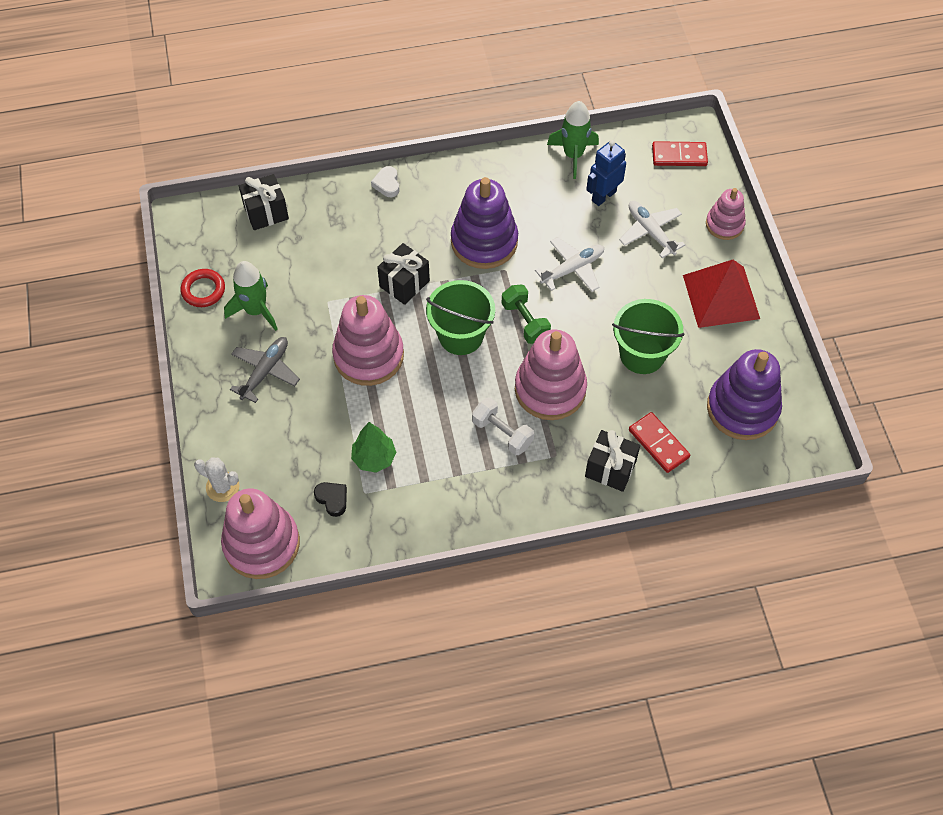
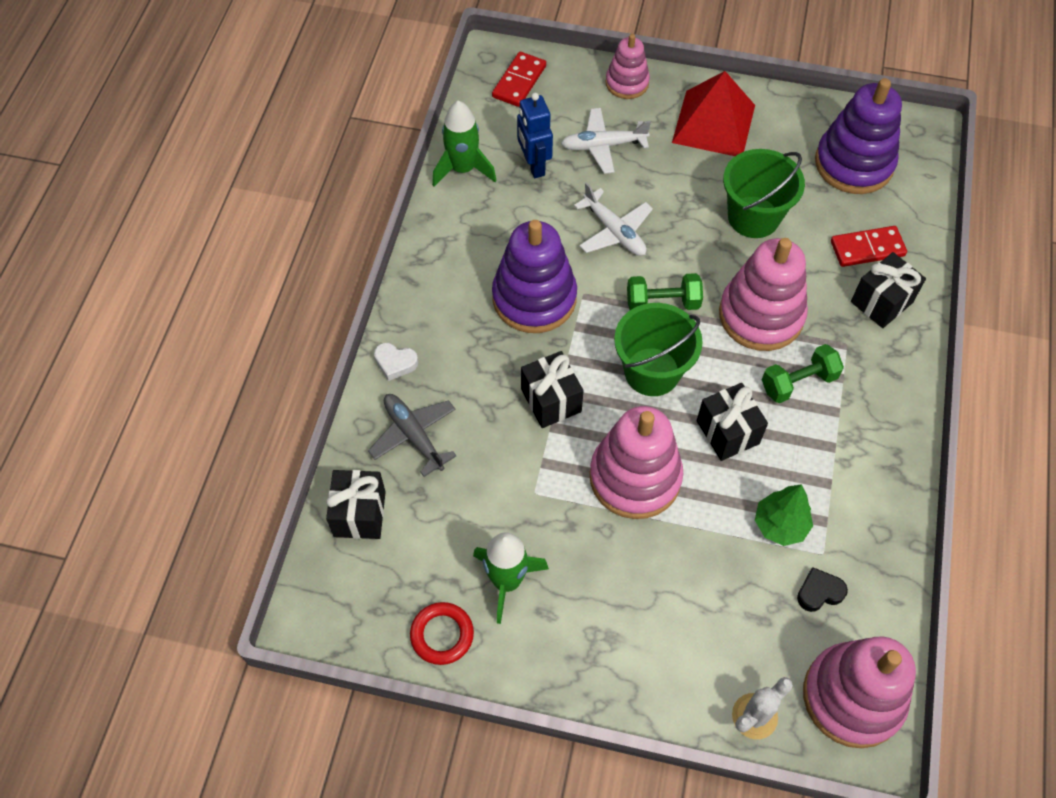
camera: 65 degrees left, 0 degrees up
(265, 371) = (604, 602): grey plane -> grey plane (413, 435)
(434, 400) = (727, 432): none -> black gift
(502, 433) = (798, 382): white dumbbell -> green dumbbell
(572, 268) = (614, 231): white plane -> white plane turned 150 degrees clockwise

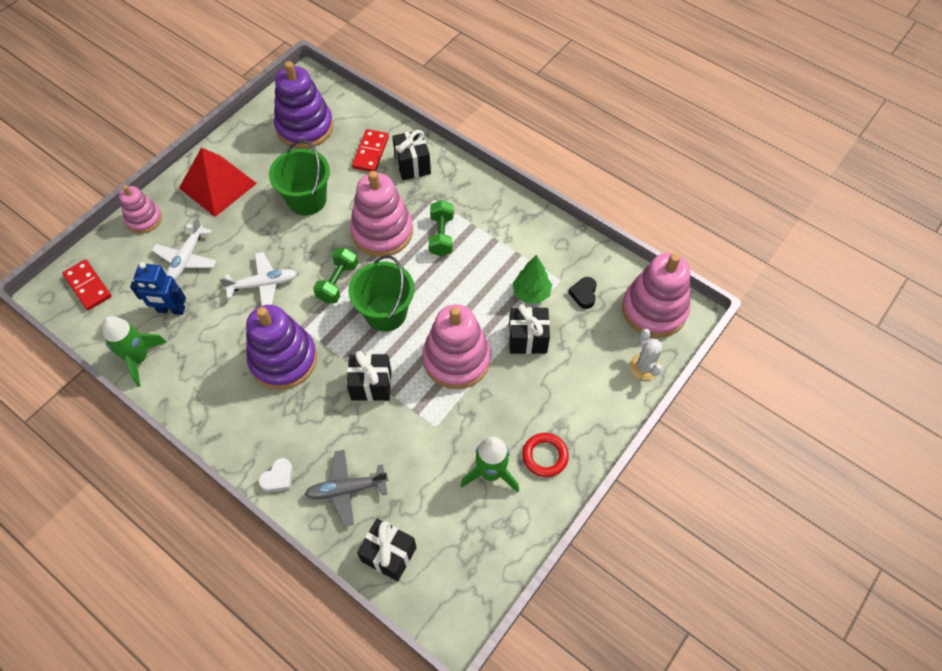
camera: 65 degrees left, 0 degrees up
(442, 635) = (509, 533): red ring -> red ring (545, 456)
(727, 432) = (454, 291): black gift -> black gift (527, 339)

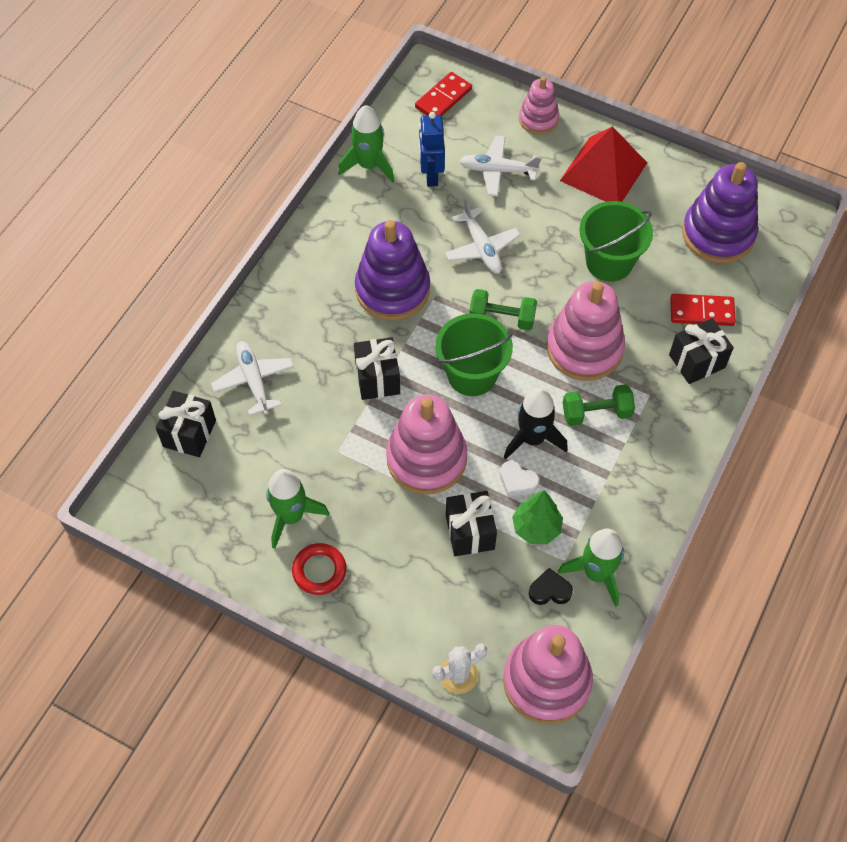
camera: 80 degrees right, 0 degrees up
(278, 478) = (258, 317): white heart -> white heart (517, 481)
(346, 489) = (253, 380): grey plane -> white plane
(454, 281) = (532, 439): none -> black rocket
(574, 262) = (596, 573): none -> green rocket

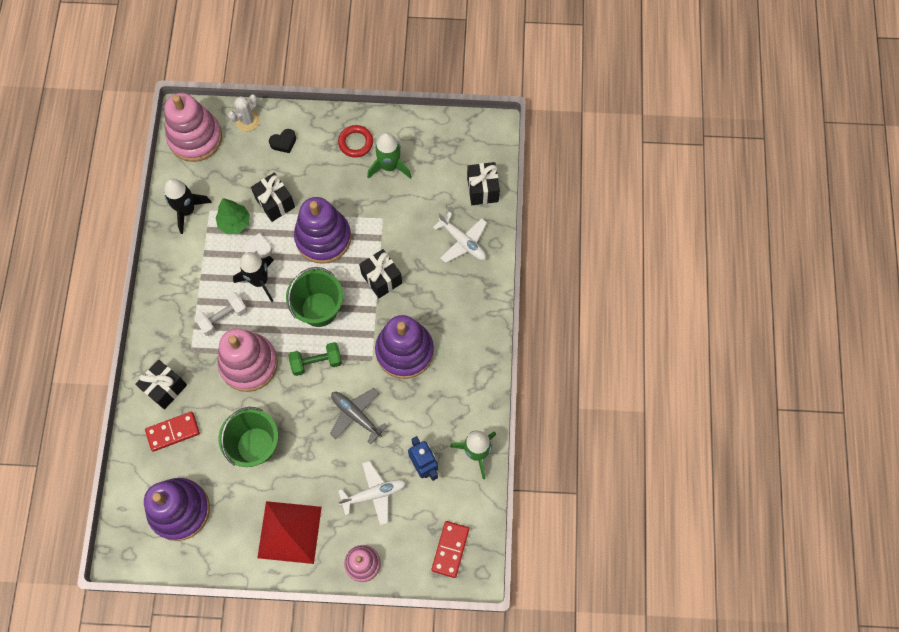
camera: 155 degrees right, 10 degrees up
(426, 458) = (323, 238): pink stacking toy -> purple stacking toy
(481, 248) = (356, 415): white plane -> grey plane
(549, 590) = (212, 188): black heart -> black heart (283, 142)
(596, 413) = (223, 317): green dumbbell -> white dumbbell
(596, 573) = (187, 210): green rocket -> black rocket

